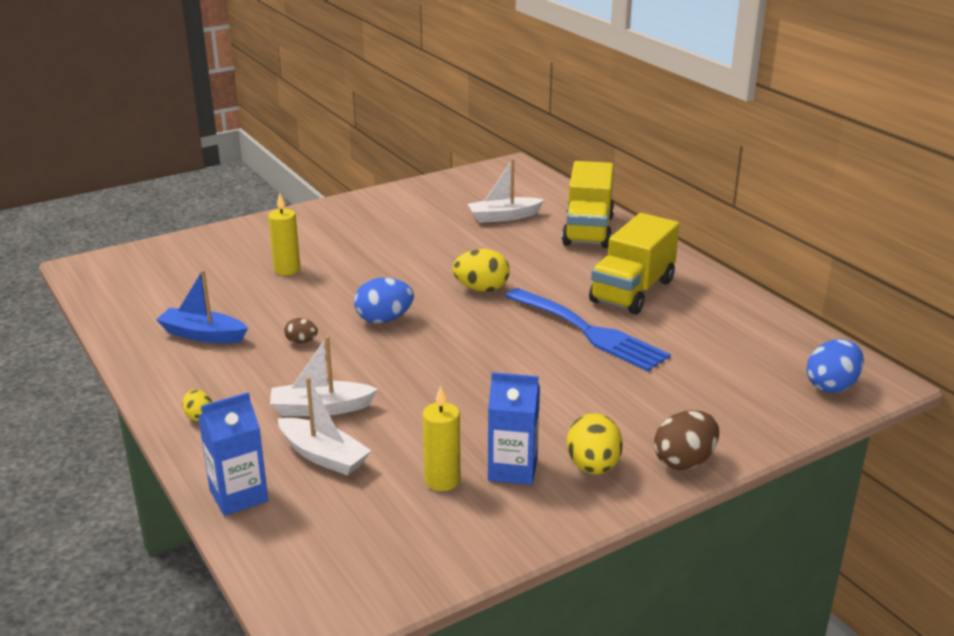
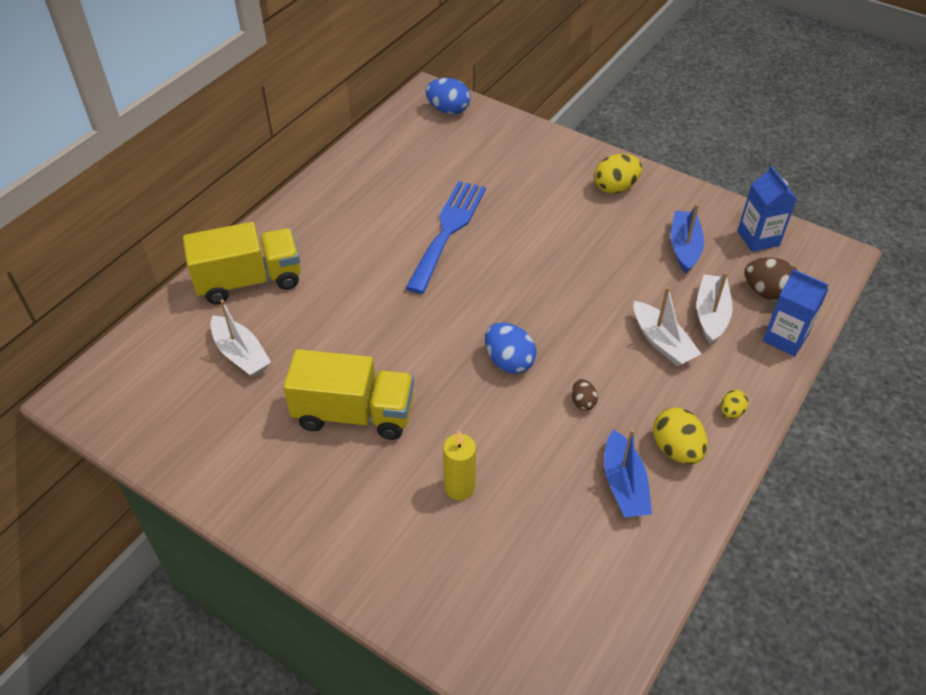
camera: 115 degrees left, 20 degrees up
(442, 480) = (684, 247): yellow candle -> blue boat
(481, 289) = (413, 316): yellow egg -> yellow egg (676, 449)
(512, 469) = (646, 220): blue carton -> blue carton (758, 238)
(632, 291) = (364, 223): yellow truck -> yellow truck (354, 413)
(684, 461) = (579, 153): brown egg -> brown egg (767, 293)

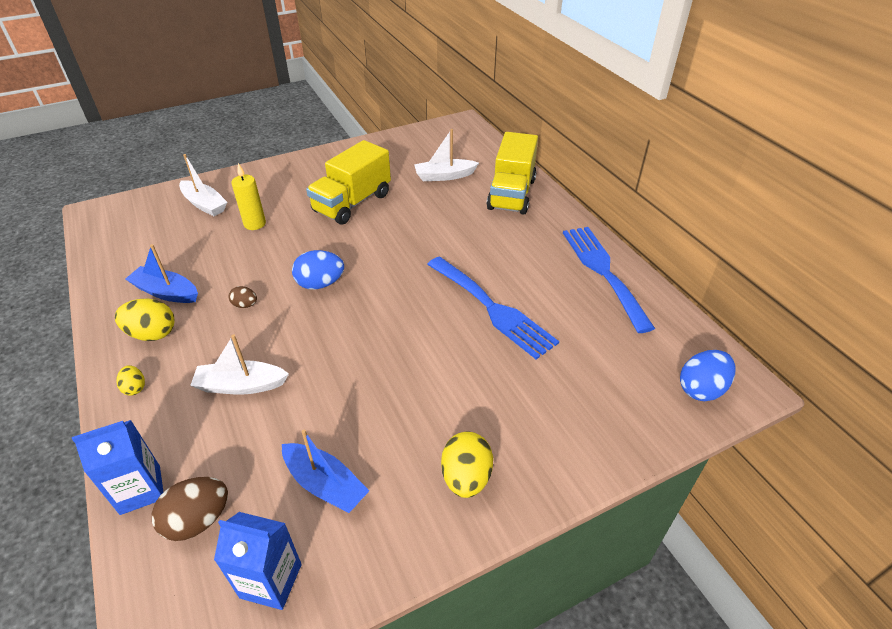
camera: 120 degrees right, 5 degrees down
(346, 182) = (603, 271): none -> blue fork
(711, 314) = (228, 445): white boat -> white boat (204, 204)

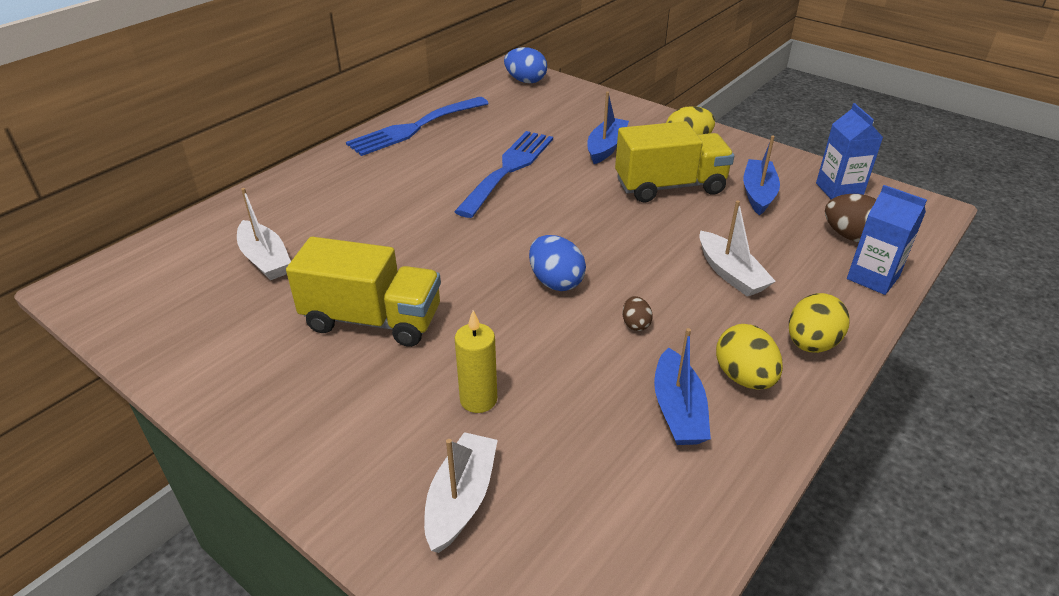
camera: 115 degrees left, 5 degrees down
(135, 388) = (811, 344): yellow egg -> yellow egg, size x1.82
(496, 395) = (606, 147): none -> blue boat
(511, 194) = (294, 199): yellow truck -> yellow truck (670, 186)

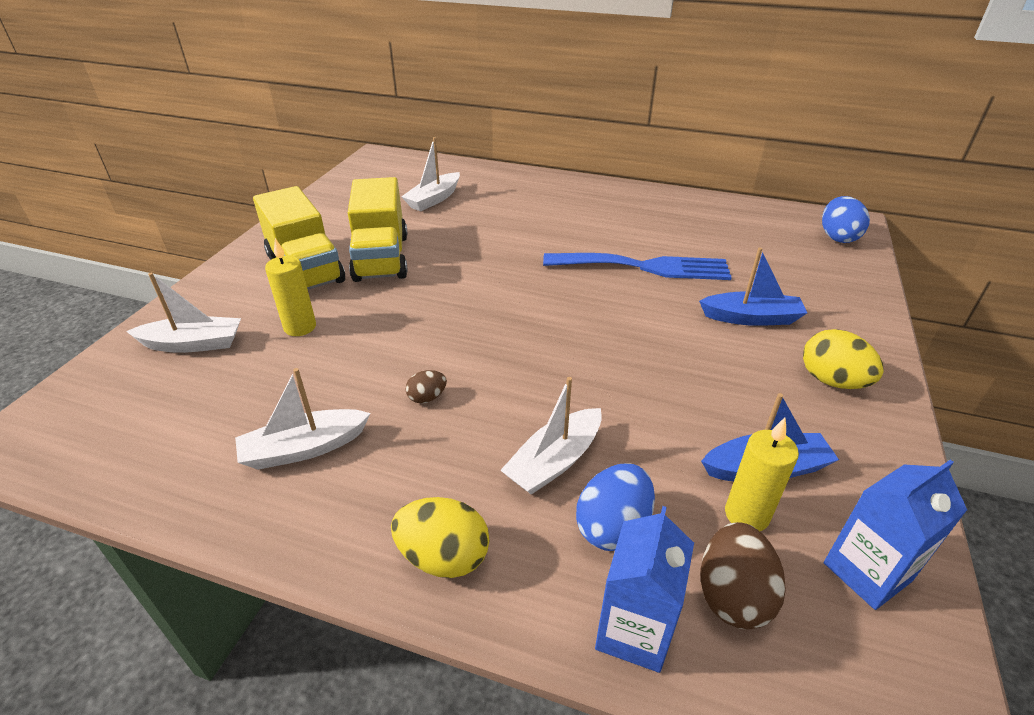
camera: 70 degrees right, 0 degrees up
(414, 128) = (669, 204): blue fork -> none
(555, 282) = (472, 334): blue egg -> blue egg (613, 527)
(670, 186) = (710, 381): yellow truck -> yellow truck (305, 269)
(678, 410) = (304, 448): blue boat -> white boat
(744, 377) = (364, 495): yellow egg -> none
(794, 213) = (746, 515): none -> yellow candle

